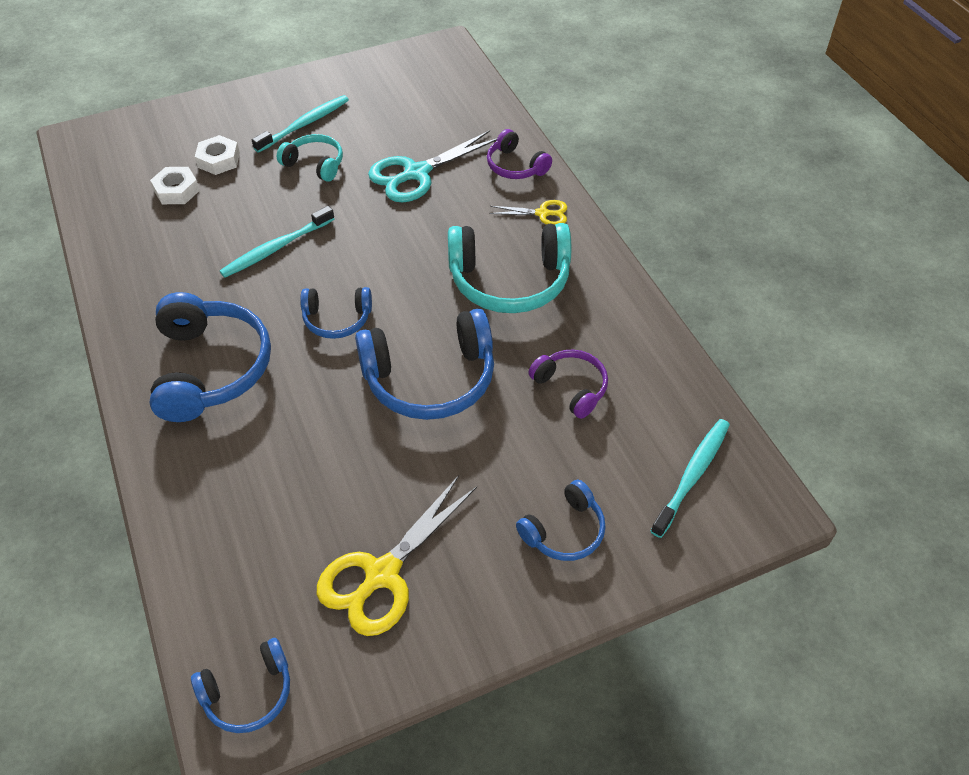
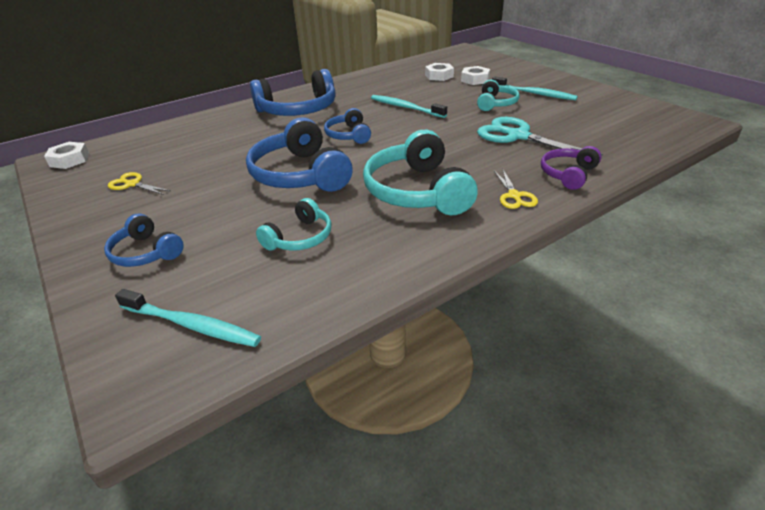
camera: 80 degrees right, 15 degrees down
(249, 693) = (69, 160): blue headphones -> white nut
(382, 574) = (132, 184): yellow scissors -> yellow scissors, size x0.53
(571, 387) = (300, 238): purple headphones -> turquoise headphones

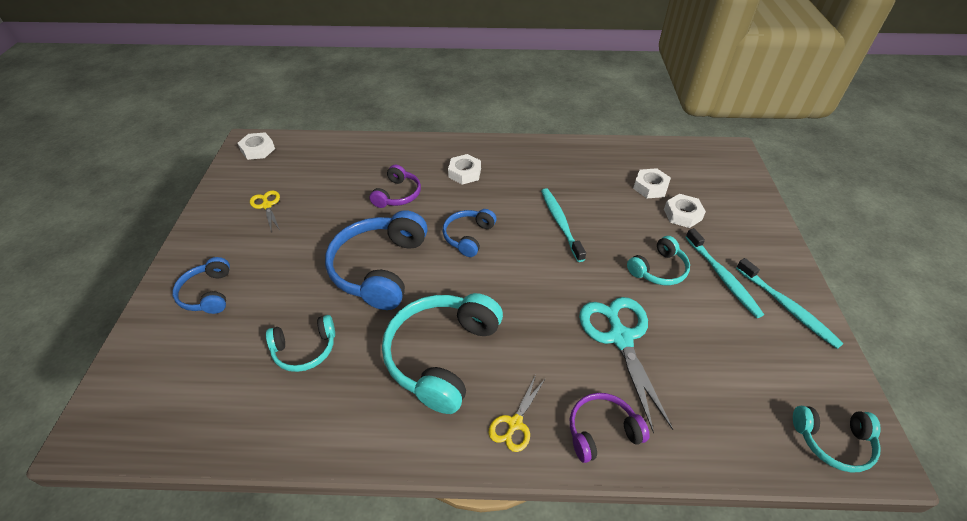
camera: 35 degrees right, 10 degrees up
(192, 325) = (165, 392): turquoise toothbrush -> turquoise toothbrush (787, 307)
(257, 137) = (397, 195): none -> purple headphones
(298, 110) = (464, 173): blue headphones -> white nut
(675, 126) = (833, 441): none -> turquoise headphones

